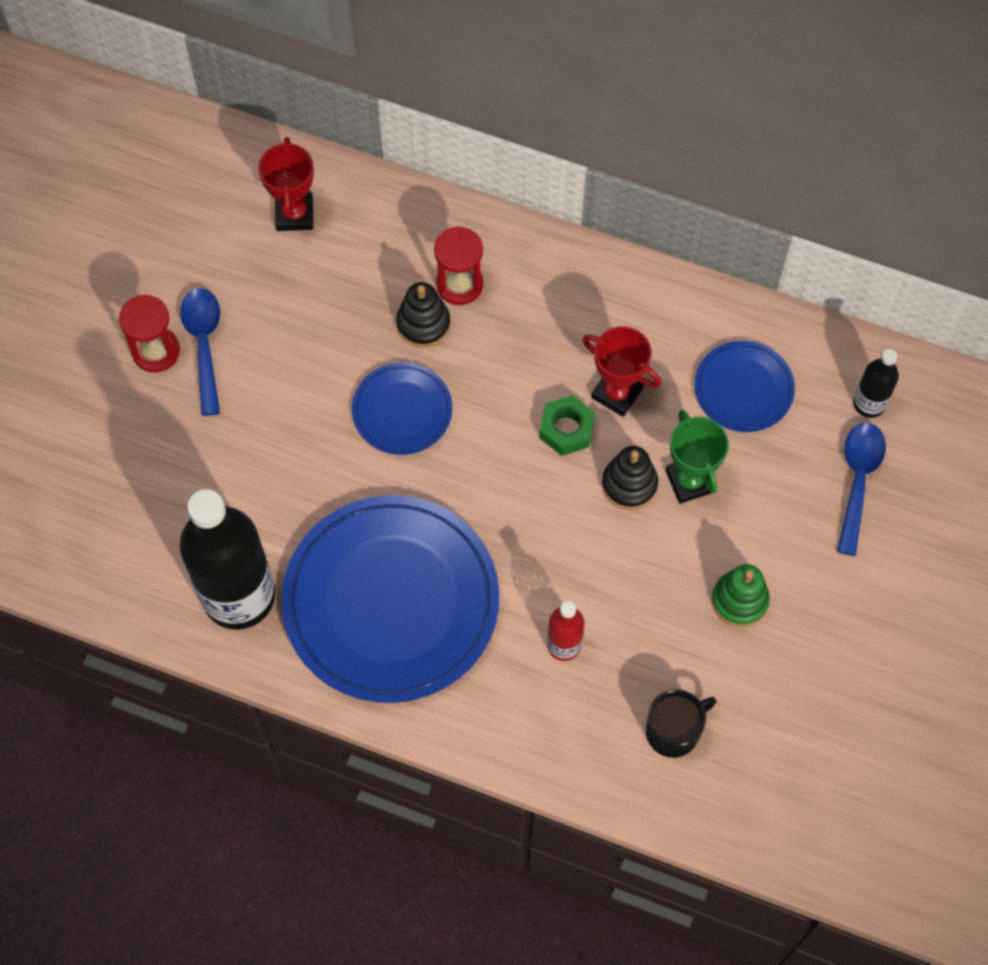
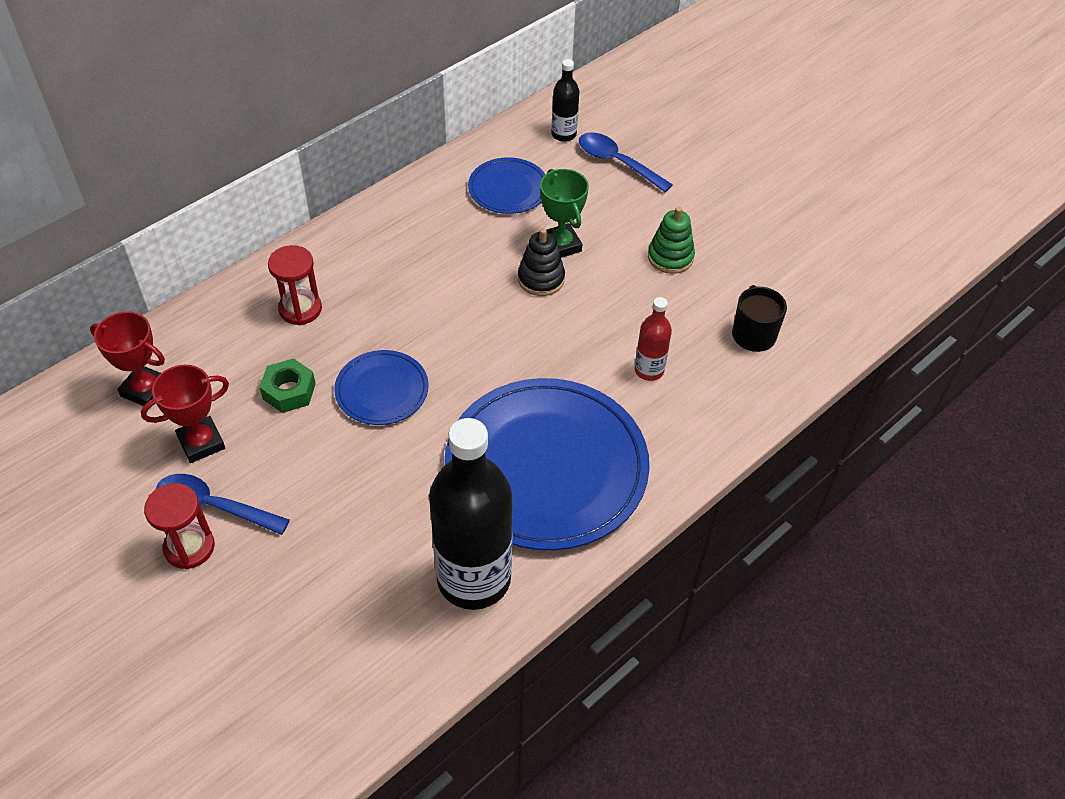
camera: 65 degrees left, 15 degrees down
(423, 324) = (316, 345): black stacking toy -> none
(566, 429) = (471, 296): green nut -> green nut (289, 391)
(617, 393) = (462, 256): red trophy -> red trophy (201, 443)
(690, 481) = (560, 245): green trophy -> green trophy turned 60 degrees clockwise

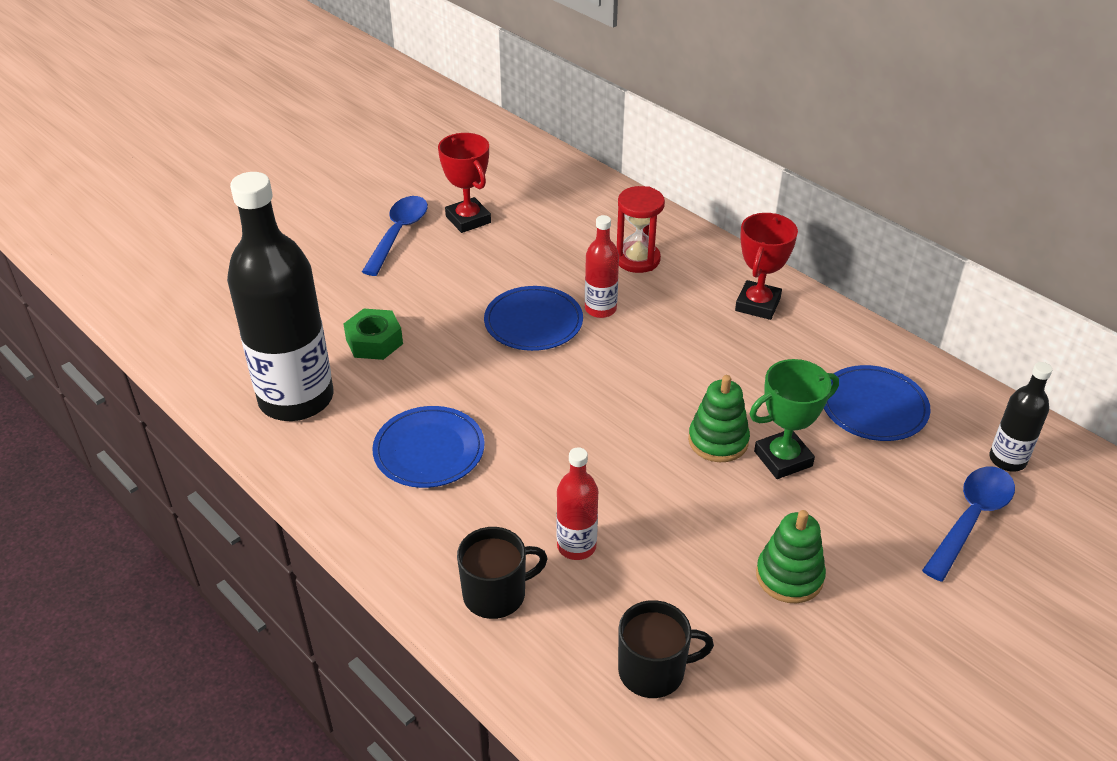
camera: 90 degrees right, 10 degrees down
(145, 390) = (528, 183): red trophy -> red trophy (757, 304)
(189, 547) = (358, 226): red hourglass -> none
(289, 391) = (529, 262): green nut -> green nut (374, 341)
(370, 340) = (600, 309): none -> red bottle
(541, 279) = (718, 441): black stacking toy -> green stacking toy
(546, 467) = (429, 450): blue plate -> blue plate, size x0.48
(697, 420) = (496, 594): none -> black mug

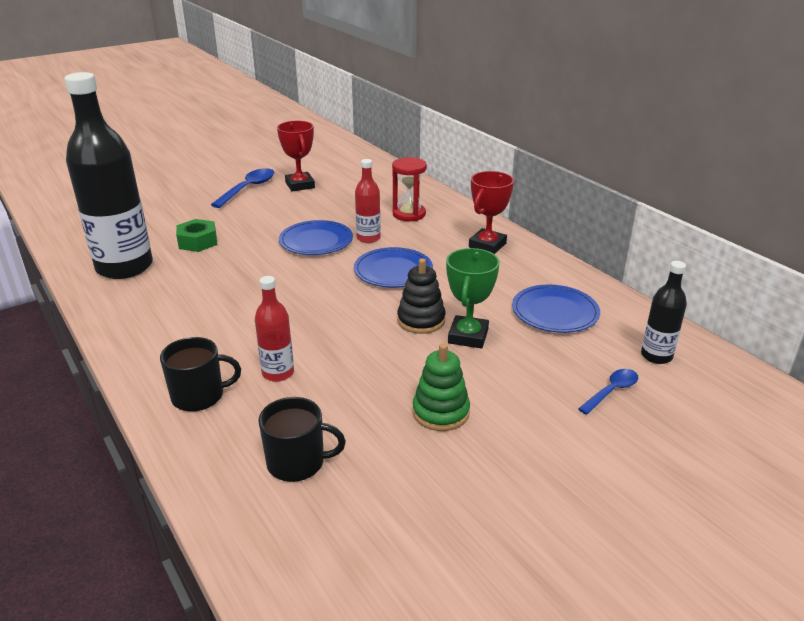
camera: 10 degrees right, 10 degrees down
(429, 450) = (200, 304): blue plate -> blue plate (393, 271)
(718, 441) = (421, 320): green stacking toy -> black stacking toy
(783, 459) = (468, 336): green trophy -> green trophy turned 60 degrees counterclockwise
(970, 519) = (611, 391): blue spoon -> blue spoon, size x0.61

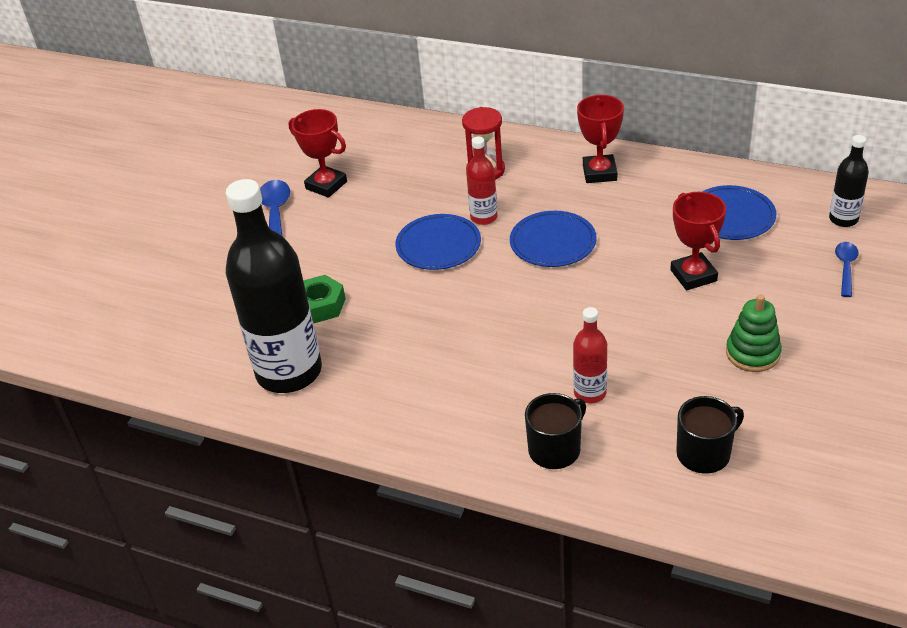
camera: 30 degrees left, 10 degrees up
(421, 320) = (639, 280): black stacking toy -> none
(468, 336) = (693, 275): green trophy -> red trophy

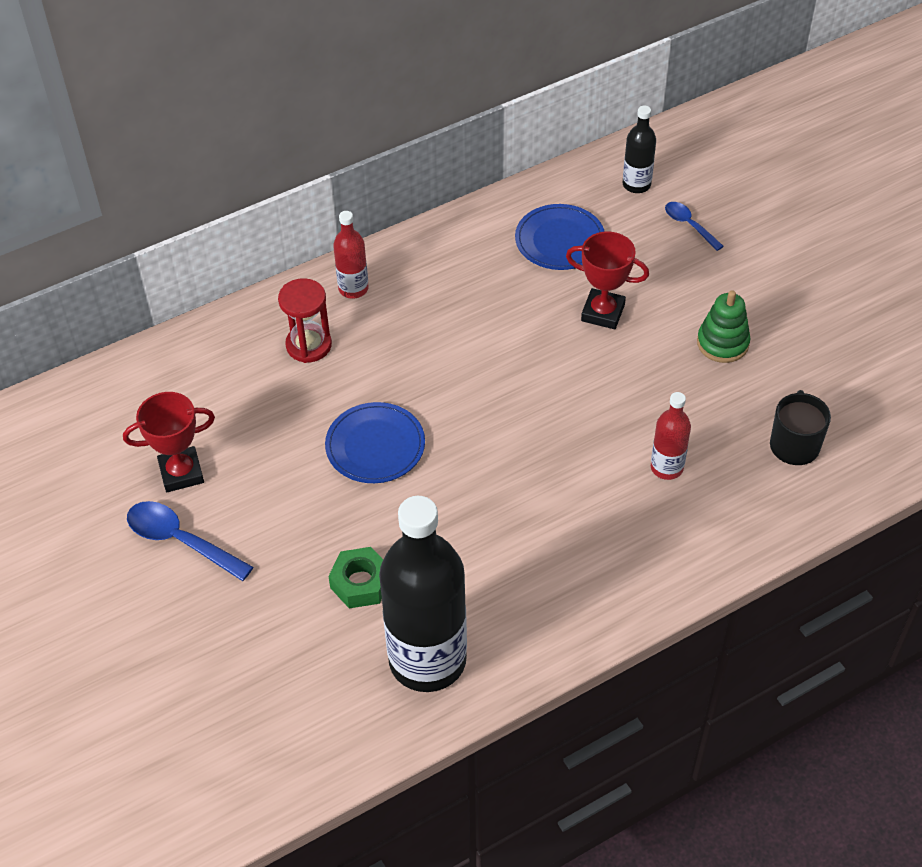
camera: 55 degrees left, 10 degrees up
(484, 217) = (374, 390): red bottle -> red bottle (353, 289)
(553, 242) = (463, 367): blue plate -> none
(555, 449) = (706, 530): black mug -> none
(599, 173) = (408, 276): red trophy -> none

